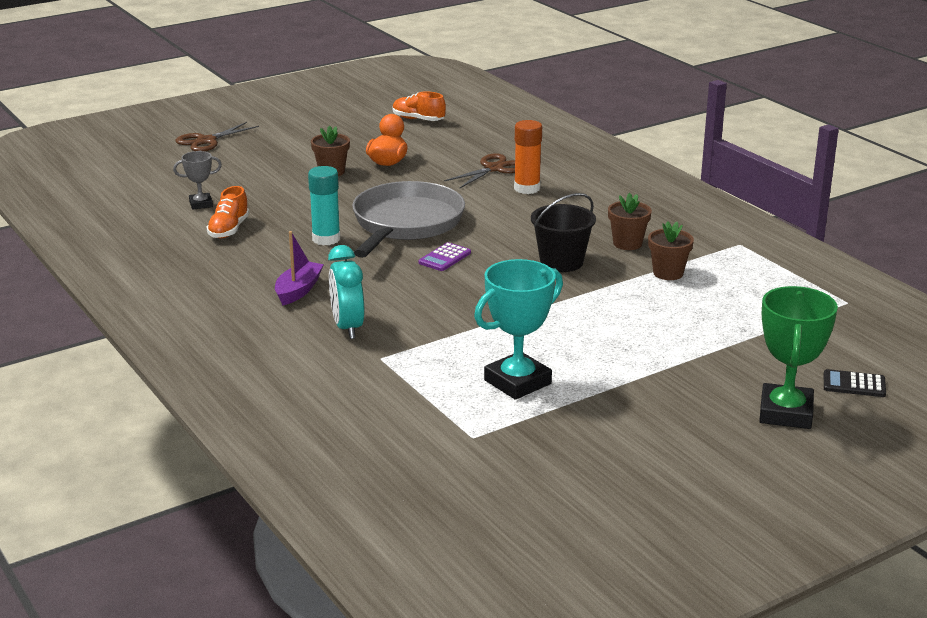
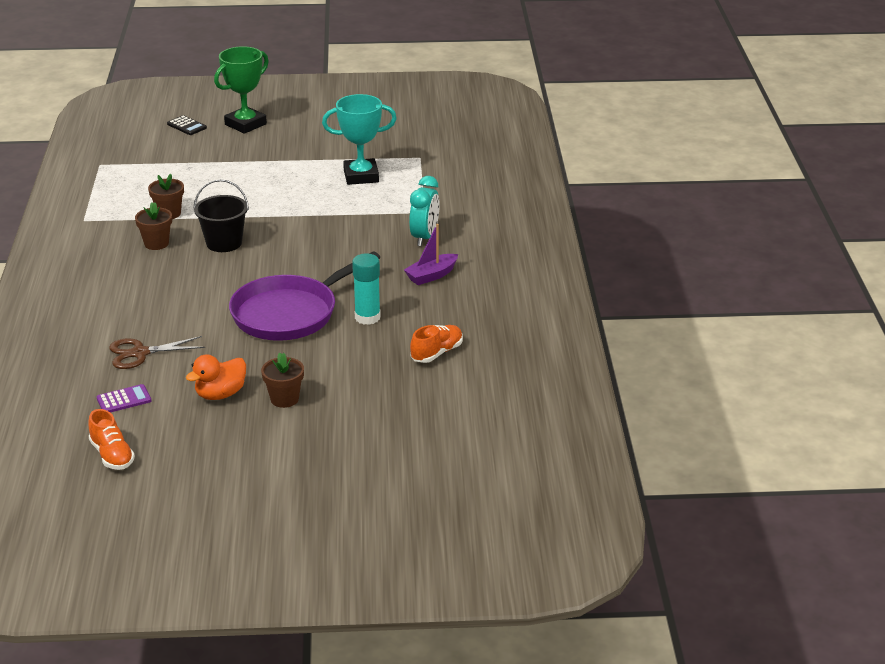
camera: 150 degrees left, 5 degrees up
(201, 204) = (438, 393): grey trophy -> none
(206, 141) = (364, 497): brown scissors -> none
(405, 224) = (290, 313): grey pan -> purple pan
(444, 258) = (299, 271): purple calculator -> purple calculator (124, 400)
(527, 188) = (146, 320): orange glue stick -> none

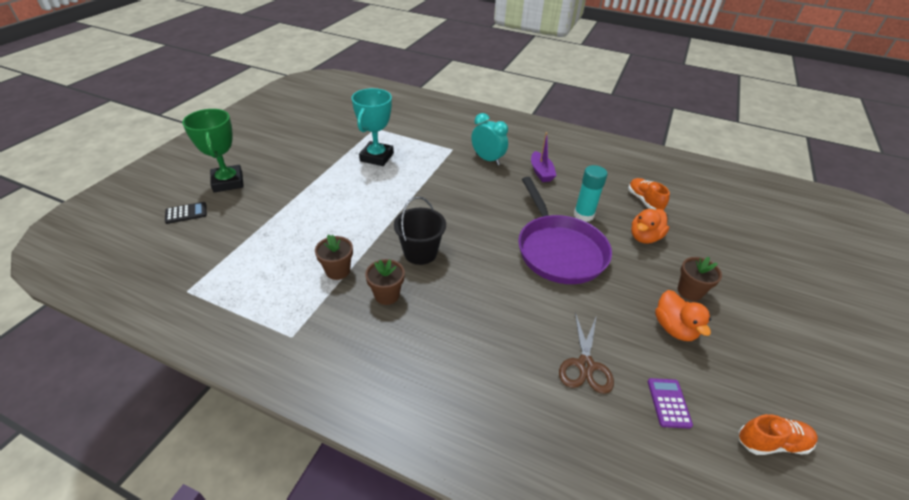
camera: 65 degrees left, 10 degrees up
(359, 361) = (644, 237): none -> orange duck

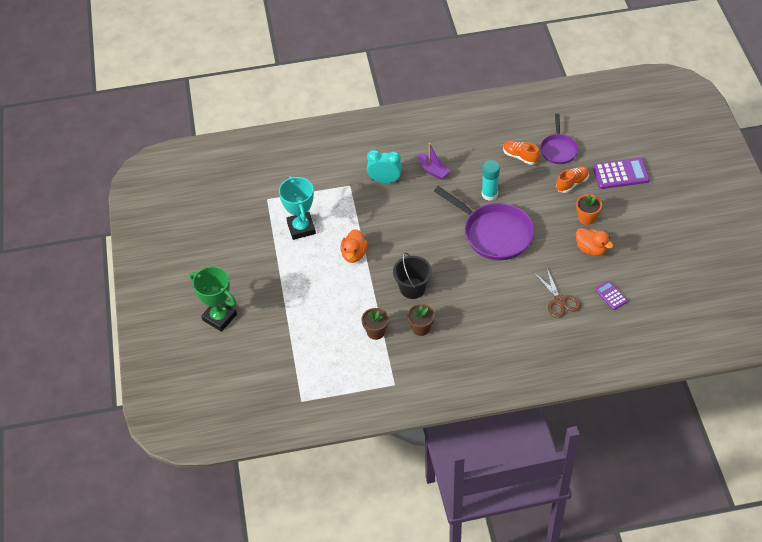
camera: 30 degrees left, 10 degrees up
(186, 213) = (225, 357): black calculator -> none
(644, 237) = (538, 190): orange duck -> orange duck (354, 254)
(689, 291) = (586, 218): brown flower pot -> orange flower pot
(695, 214) = (558, 149): none -> purple pan
(765, 269) = (620, 174): none -> purple calculator
(771, 442) = (665, 286): orange shoe -> orange shoe (572, 183)

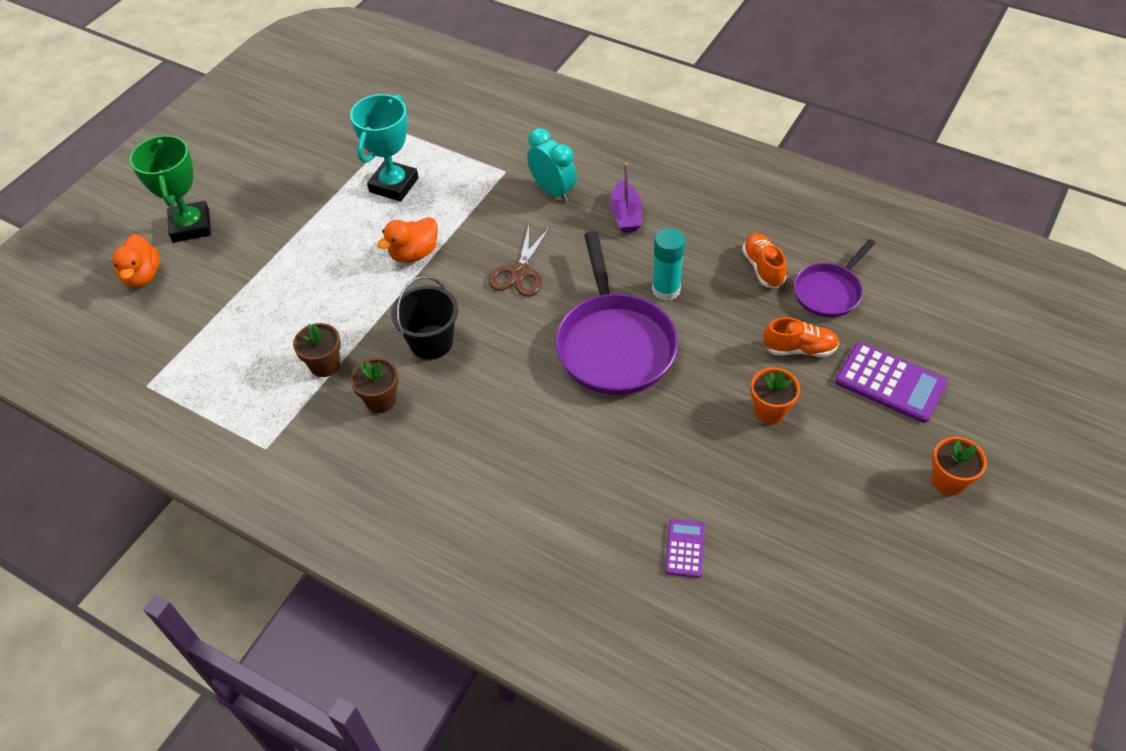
camera: 40 degrees right, 0 degrees up
(559, 301) = (600, 500): brown scissors -> brown scissors (519, 273)
(591, 249) = (728, 459): orange duck -> orange duck (142, 275)
(678, 200) = (948, 481): none -> orange flower pot

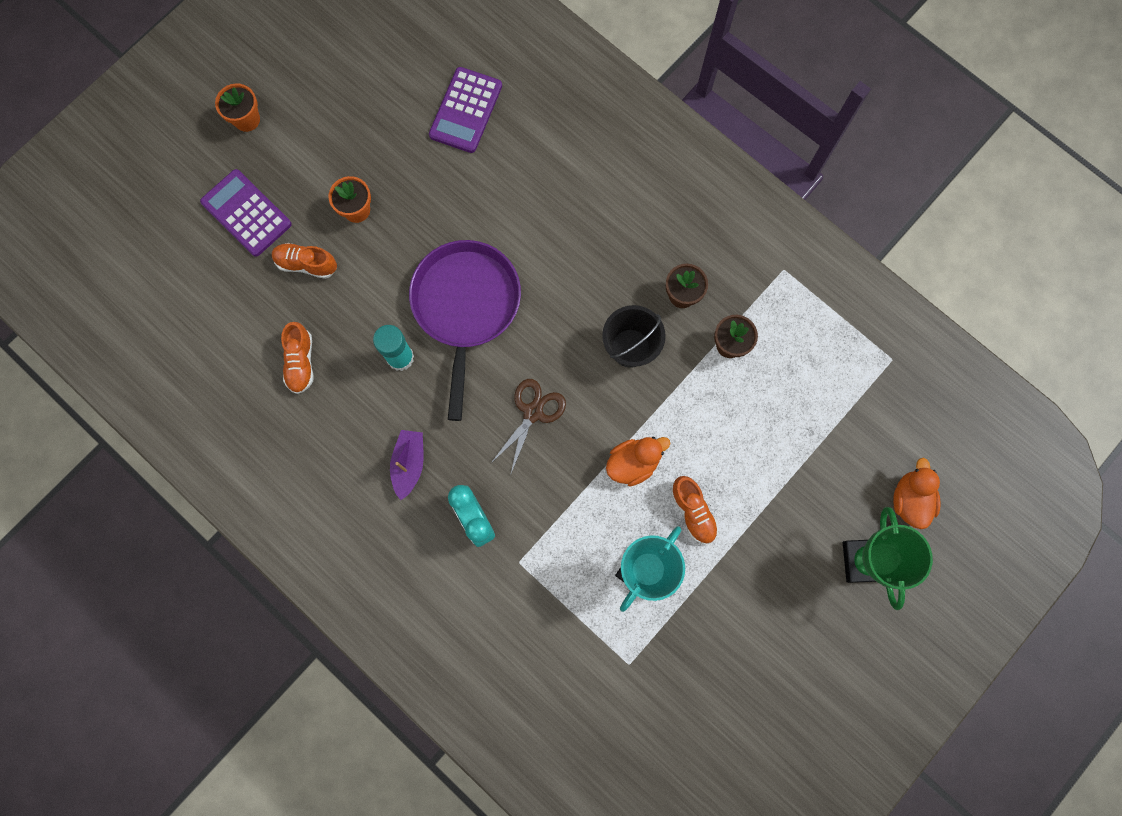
camera: 170 degrees left, 25 degrees up
(352, 230) = (693, 512): none -> orange shoe
(684, 549) = (466, 110): purple calculator -> purple calculator, size x1.79
(829, 291) = (252, 320): purple pan -> none

